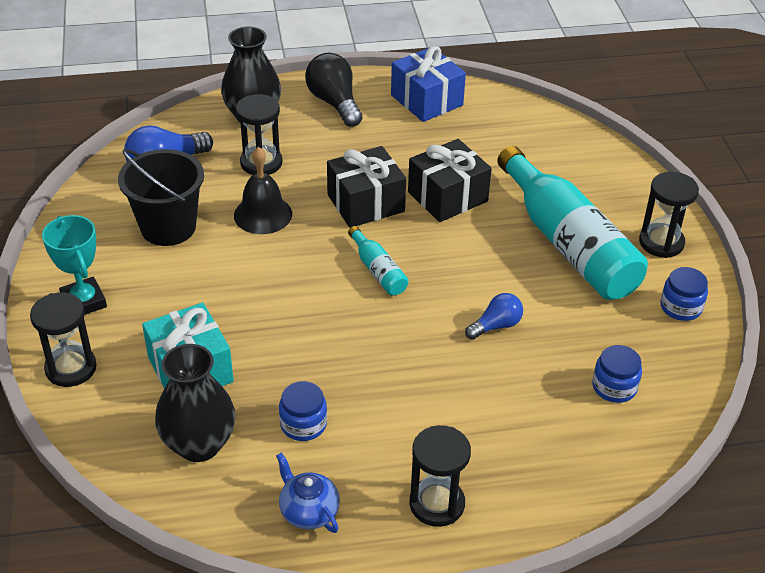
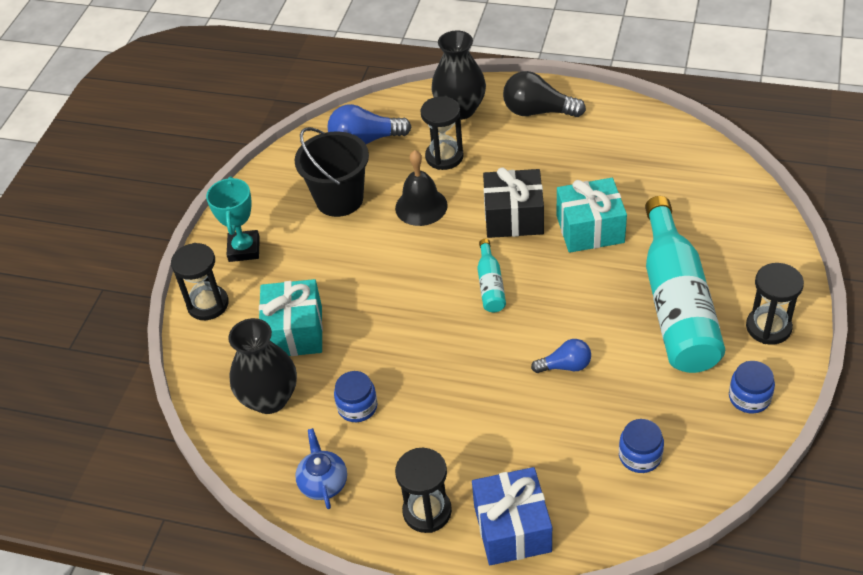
camera: 30 degrees right, 5 degrees up
(334, 103) = (537, 111): black light bulb -> black light bulb turned 75 degrees counterclockwise
(426, 100) = (623, 127): blue gift -> blue gift (512, 528)
(447, 196) = (590, 229): black gift -> turquoise gift

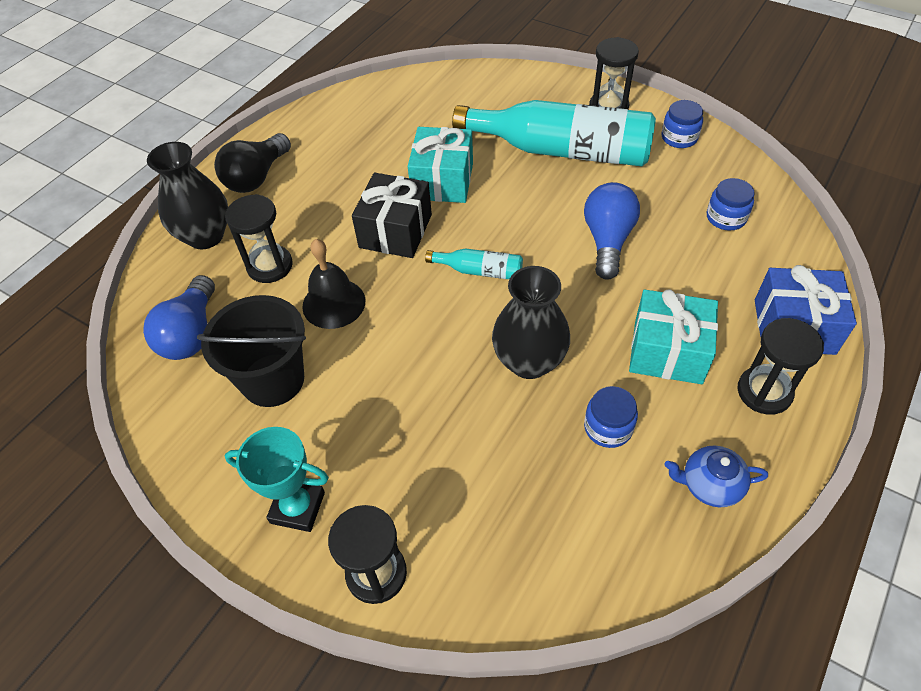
camera: 75 degrees left, 5 degrees up
(269, 399) = (568, 521): black vase -> black vase (529, 361)
(294, 332) = (470, 472): turquoise gift -> turquoise gift (667, 351)
(565, 366) = (607, 240): blue light bulb -> blue light bulb, size x1.65

